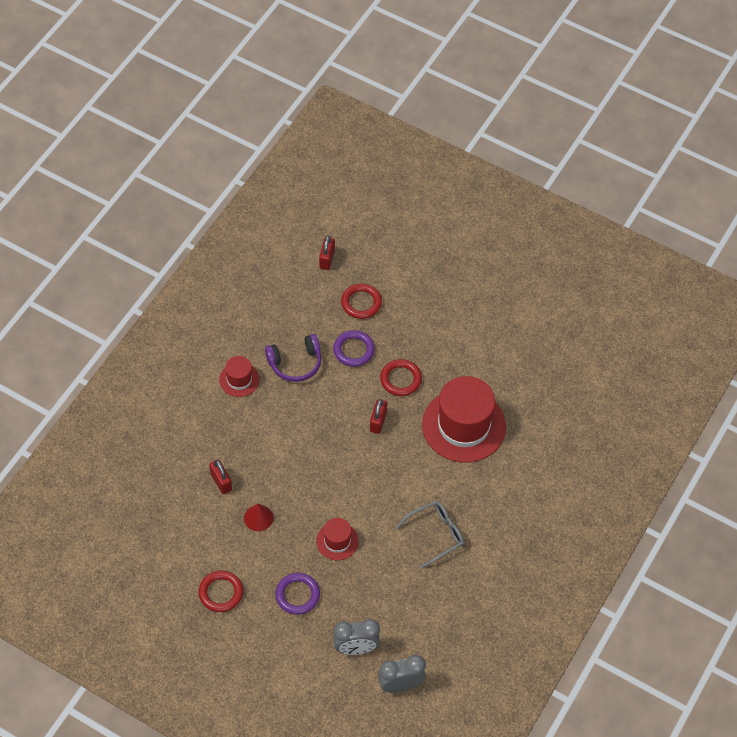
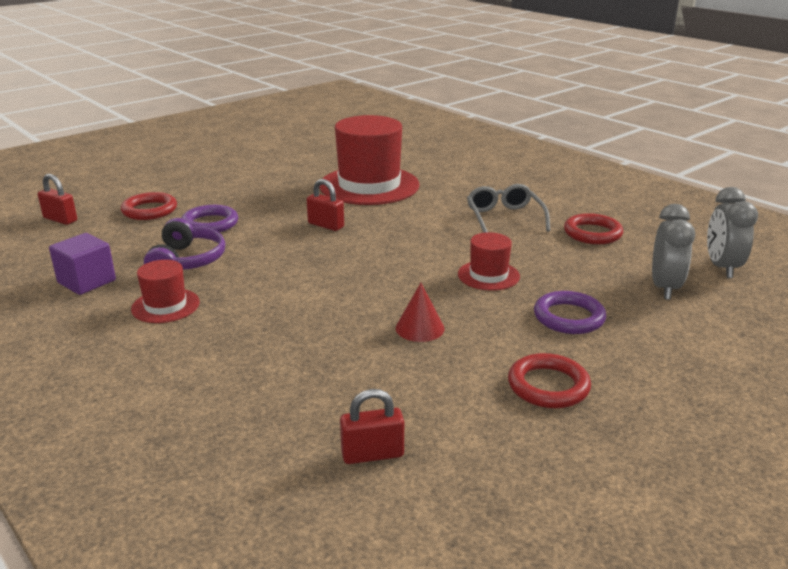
camera: 70 degrees left, 30 degrees down
(221, 482) = (333, 351): red padlock -> red padlock (372, 454)
(252, 325) = (87, 281): none -> purple cube
(400, 379) = (279, 205): red ring -> red ring (592, 233)

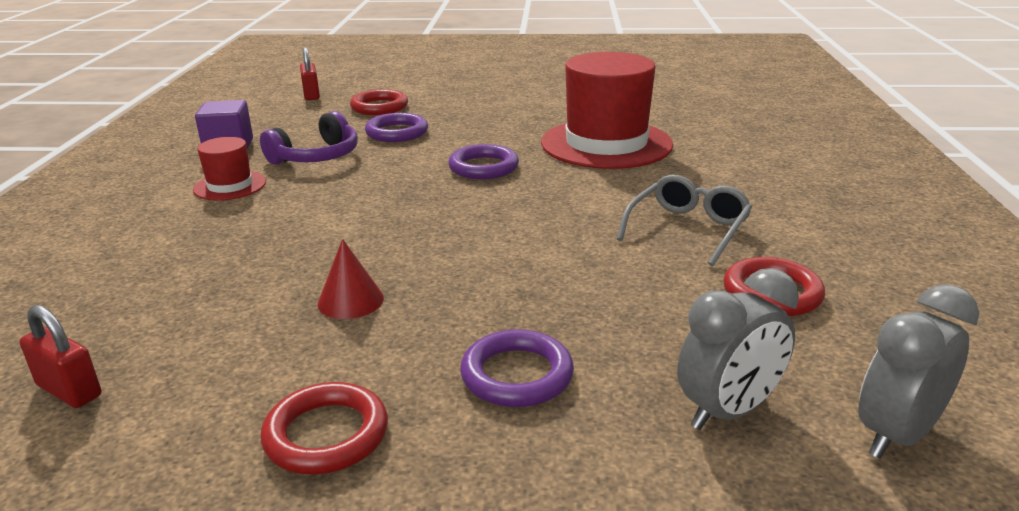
camera: 45 degrees right, 0 degrees up
(326, 225) = (483, 167): red padlock -> purple ring
(488, 275) = (531, 282): red hat -> none

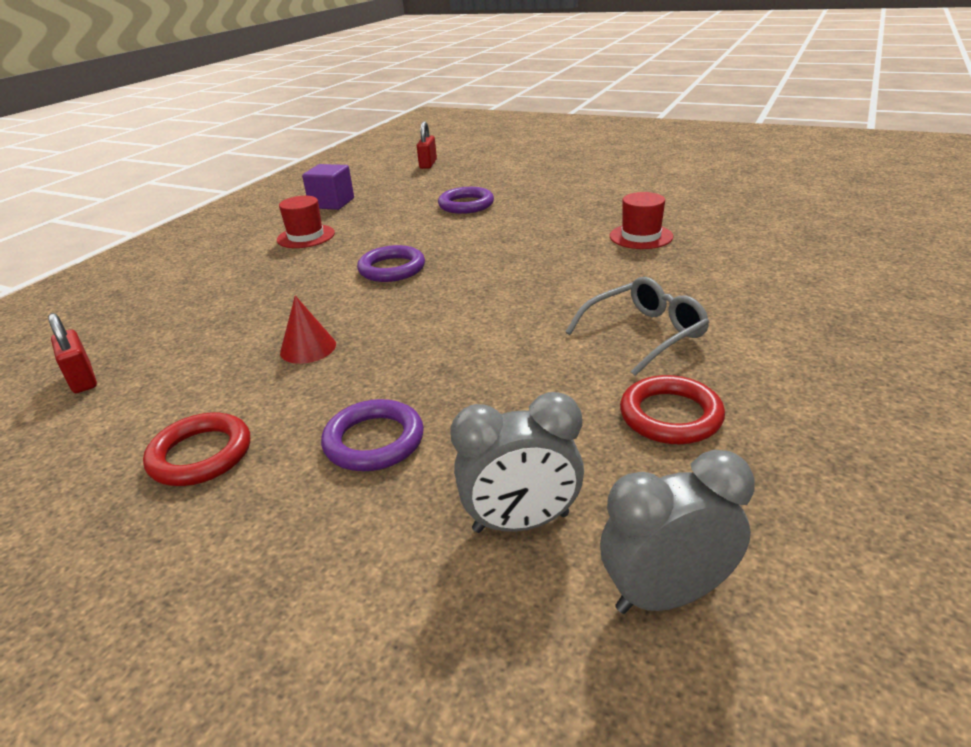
camera: 25 degrees right, 5 degrees up
(317, 157) = (387, 219): purple headphones -> none
(379, 107) = (472, 180): red ring -> none
(483, 167) = (510, 246): purple ring -> purple ring (392, 269)
(606, 144) = (641, 236): red hat -> red hat, size x0.48

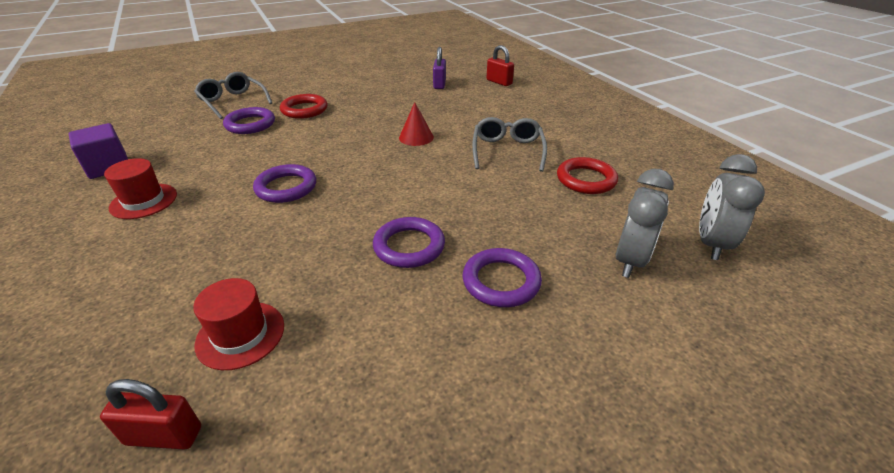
camera: 55 degrees left, 5 degrees up
(200, 455) = (420, 376): red ring -> red ring (304, 110)
(308, 348) = (340, 267): red cone -> red cone (416, 137)
(374, 364) = (409, 246): none -> purple ring
(428, 164) = (145, 106): red padlock -> red padlock (499, 82)
(490, 180) = (233, 102): none -> grey glasses
(641, 236) = (408, 103): red hat -> red hat (240, 334)
(725, 227) = (439, 84): none -> purple padlock

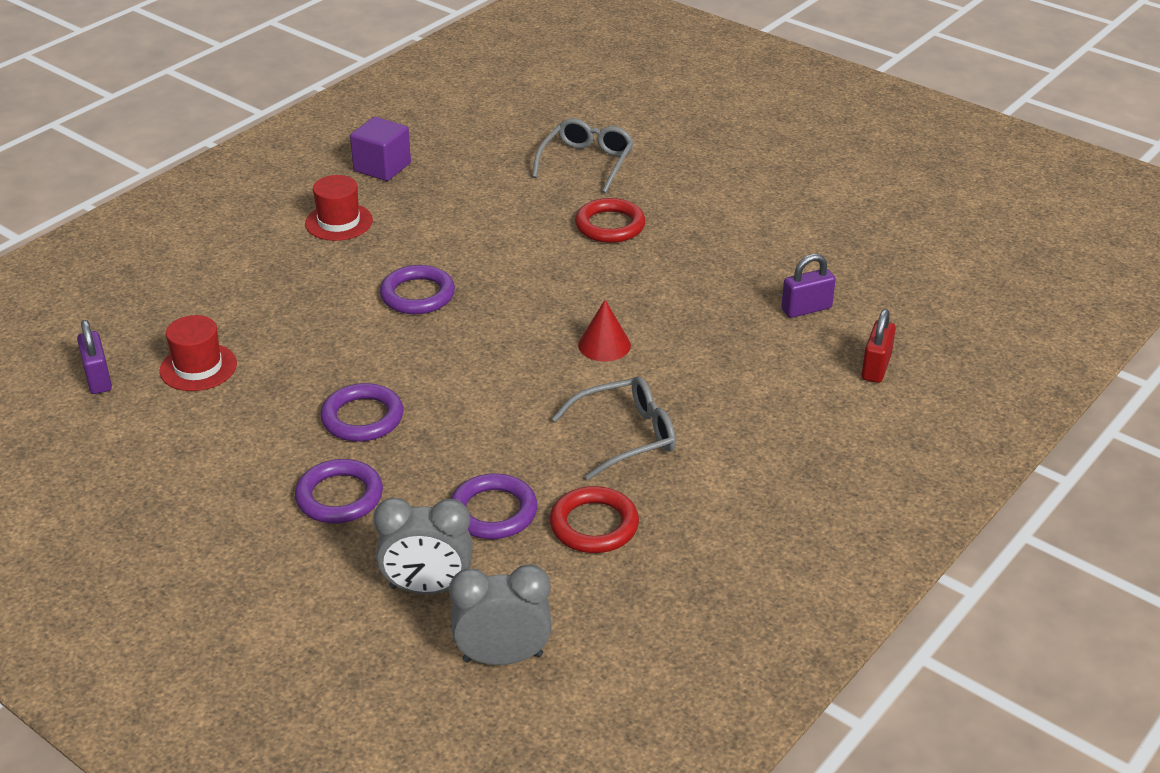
camera: 65 degrees right, 0 degrees up
(164, 435) = (98, 378): red padlock -> purple padlock
(250, 124) = (537, 205): purple ring -> purple ring (493, 512)

